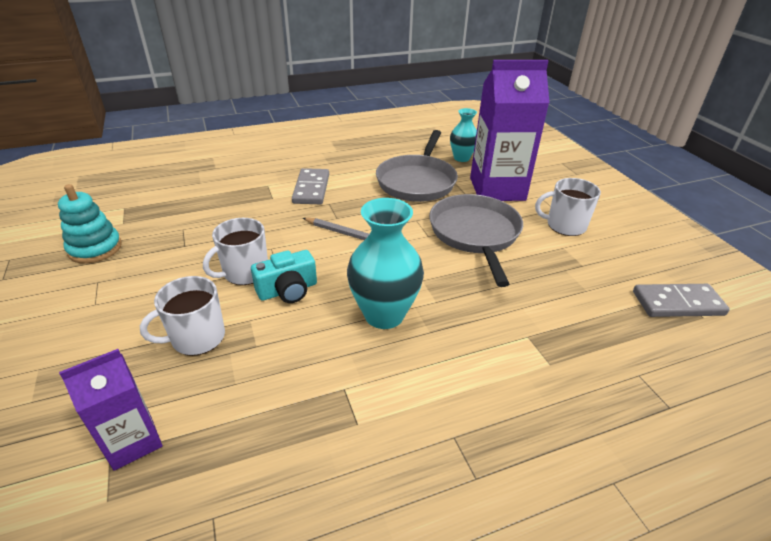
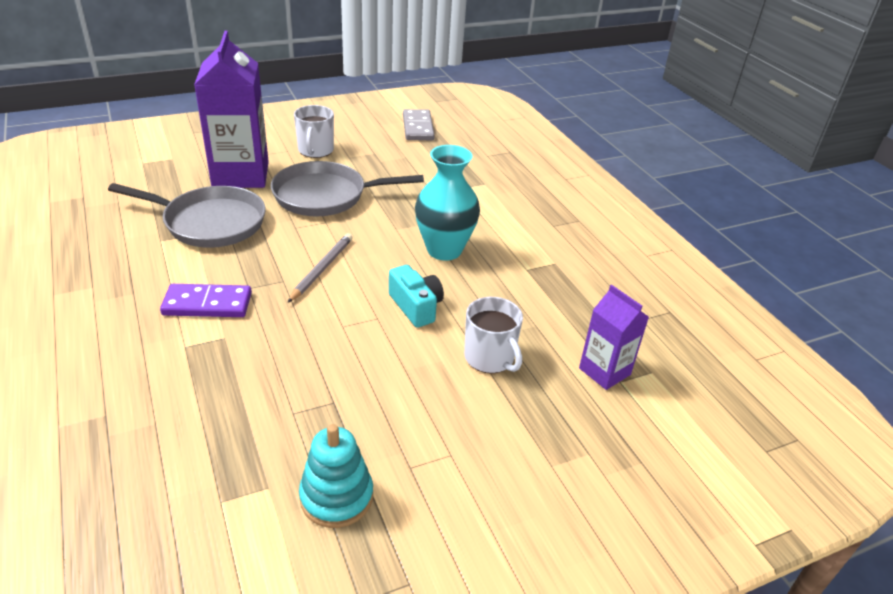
camera: 95 degrees left, 0 degrees up
(245, 272) = (388, 340): white mug -> none
(311, 189) = (207, 304): grey domino -> purple domino
(461, 158) = (159, 189): turquoise vase -> none

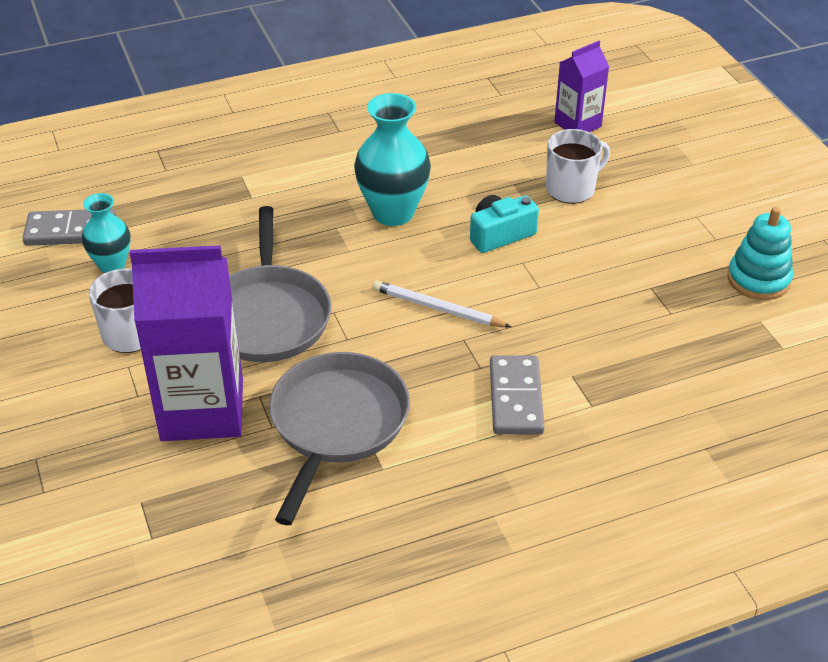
camera: 85 degrees left, 5 degrees up
(207, 304) = (515, 398): purple domino -> grey domino
(322, 269) = (438, 308): grey pencil -> white pencil
(383, 142) = (112, 265): none -> turquoise vase

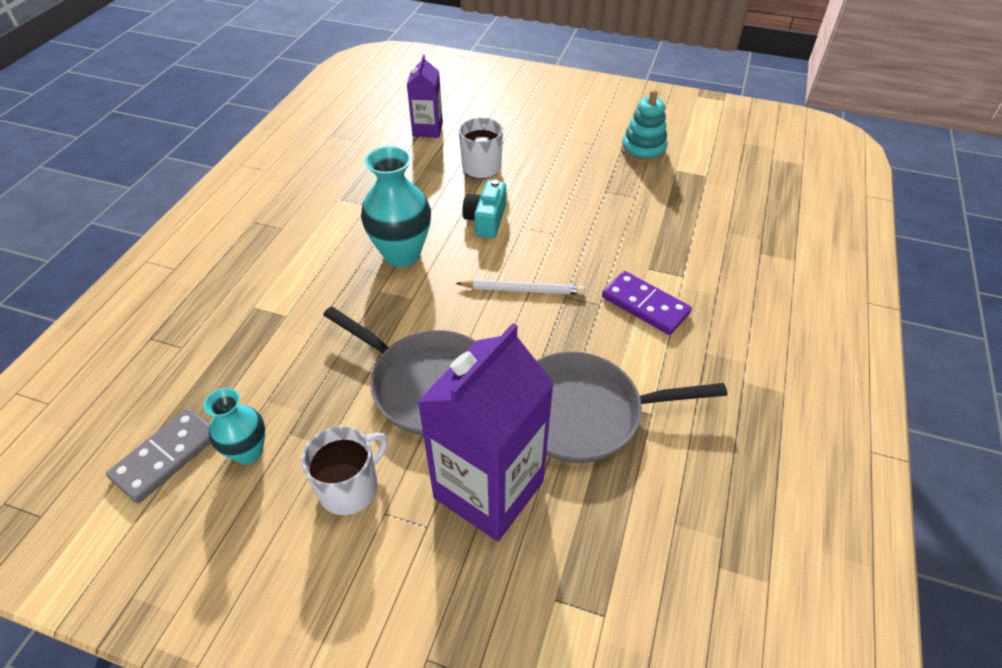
camera: 50 degrees left, 5 degrees up
(337, 424) = (584, 413): grey pan -> grey pan turned 60 degrees counterclockwise
(438, 308) = (522, 290): white pencil -> white pencil turned 150 degrees counterclockwise
(515, 398) = (645, 305): grey domino -> purple domino

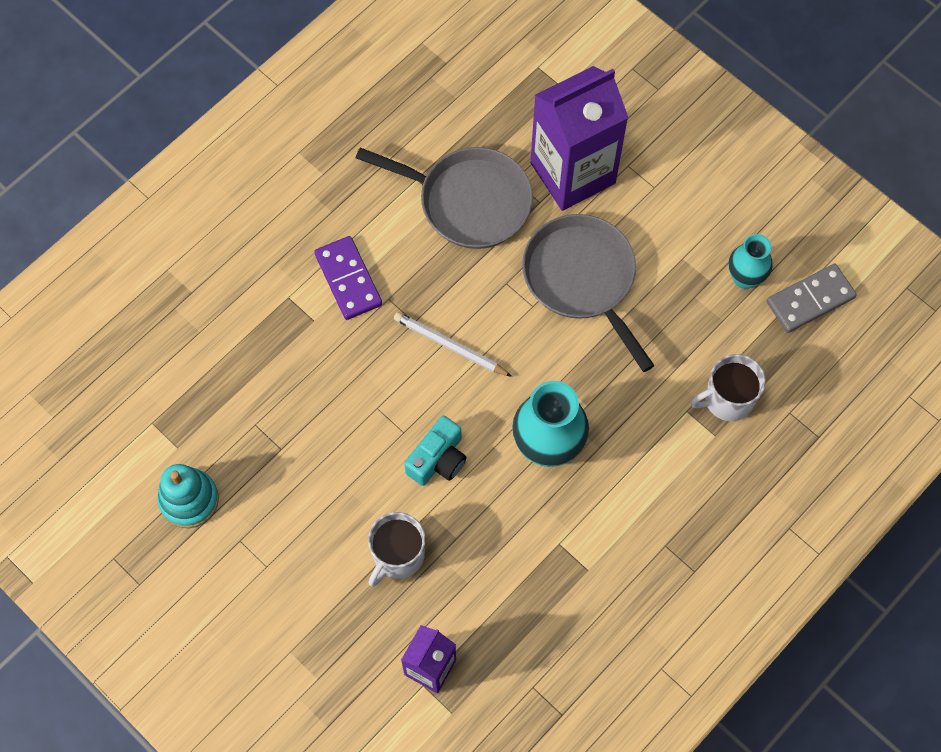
camera: 155 degrees left, 20 degrees up
(350, 487) = (673, 216): white mug -> white mug (727, 399)

